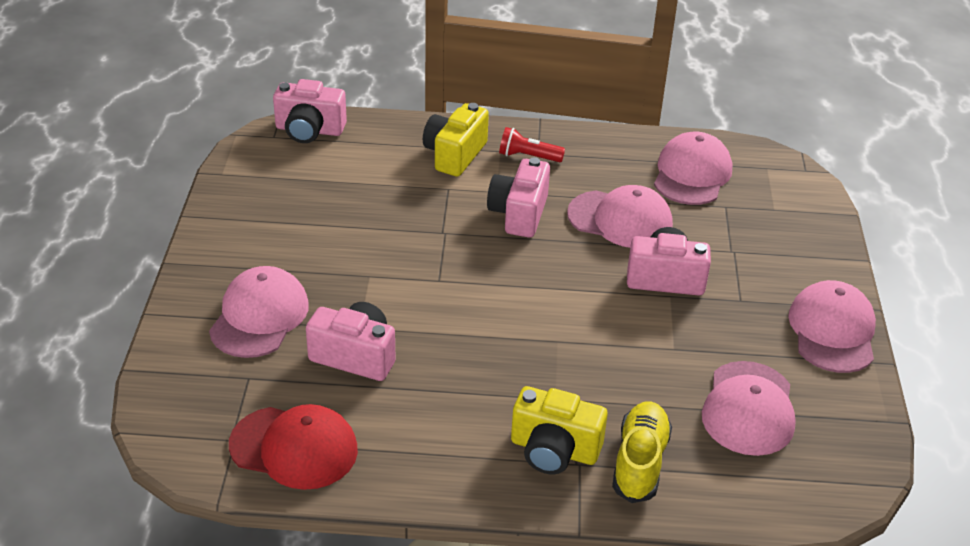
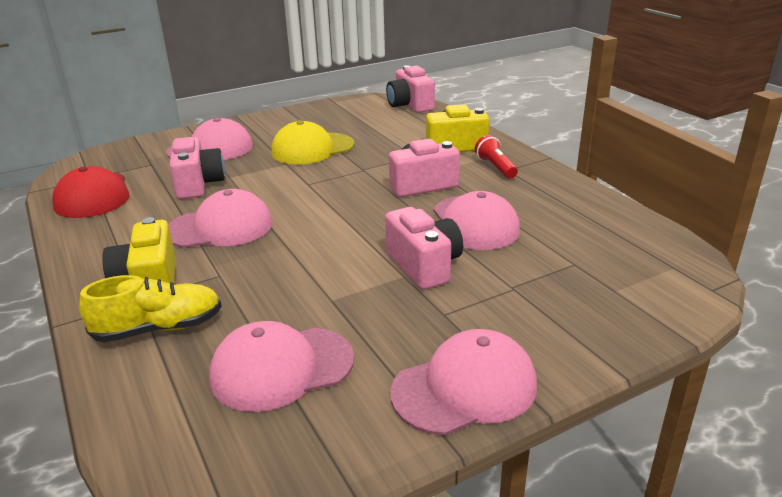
camera: 60 degrees right, 10 degrees down
(351, 244) = (312, 149): none -> yellow cap
(692, 174) = (592, 234): pink cap -> pink cap (220, 227)

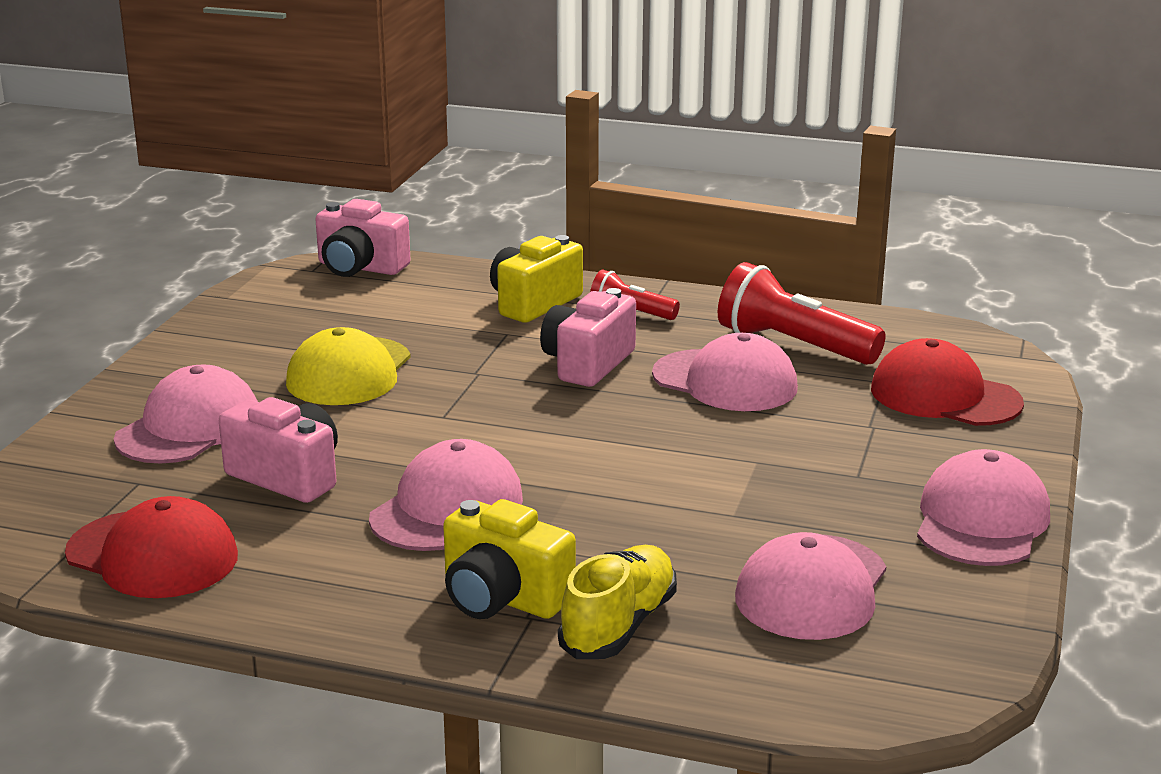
camera: 45 degrees left, 5 degrees down
(424, 266) = (758, 443): pink camera -> none
(556, 219) = (793, 345): none -> red flashlight
(600, 291) = (945, 396): none -> red cap

